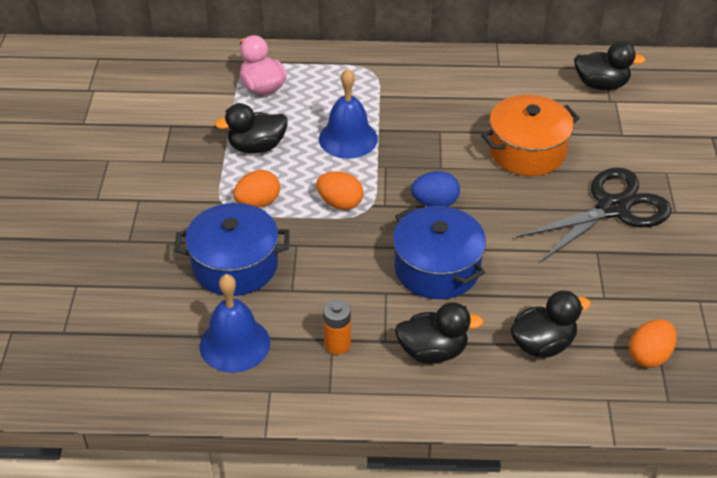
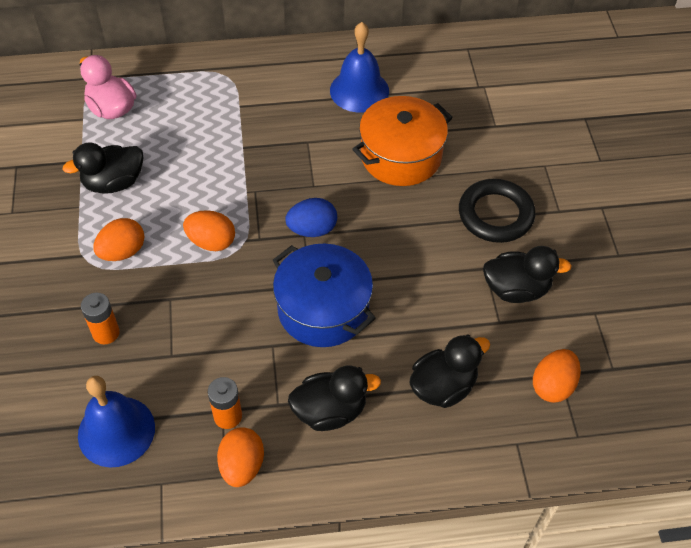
camera: 10 degrees left, 10 degrees up
(235, 265) = (106, 333): blue pot -> orange battery
(345, 385) = (242, 465): none -> orange egg
(348, 138) = (211, 162): blue bell -> blue bell (359, 90)
(601, 85) = (467, 68): black duck -> black duck (516, 289)
(612, 208) = (495, 215): black scissors -> black ring

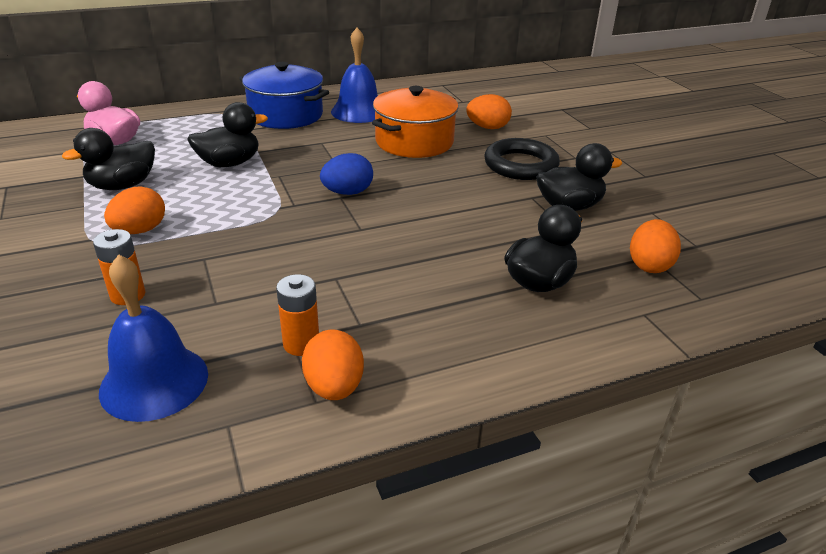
camera: 15 degrees left, 20 degrees down
(211, 242) = (242, 212): orange egg -> orange egg (487, 127)
(323, 309) = (382, 244): blue pot -> blue pot (286, 115)
(330, 411) = (424, 320): black duck -> black duck (229, 163)

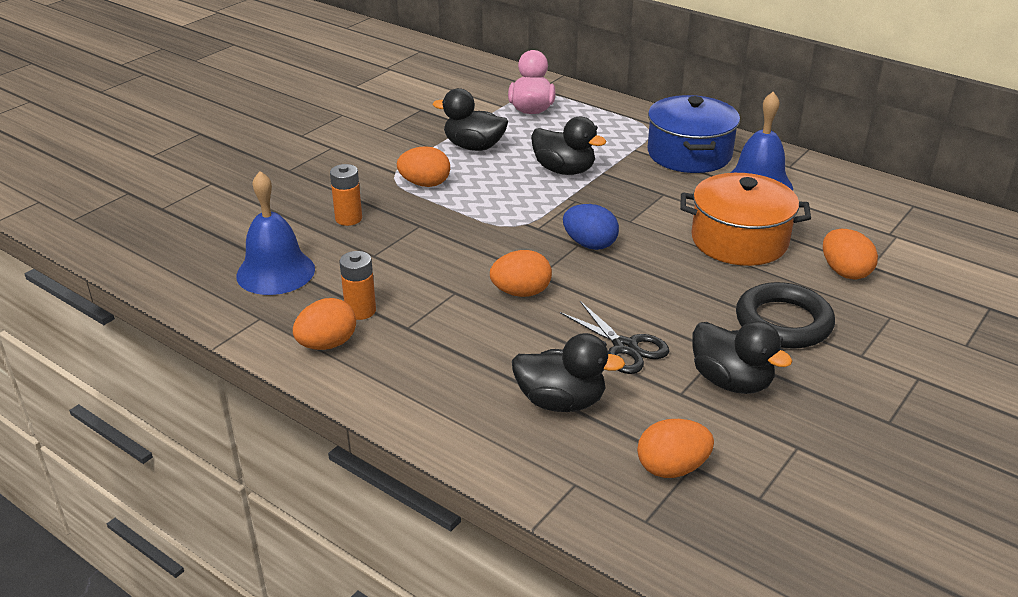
camera: 60 degrees right, 0 degrees up
(376, 246) = (521, 292): none -> orange egg
(495, 229) = (625, 347): none -> black scissors

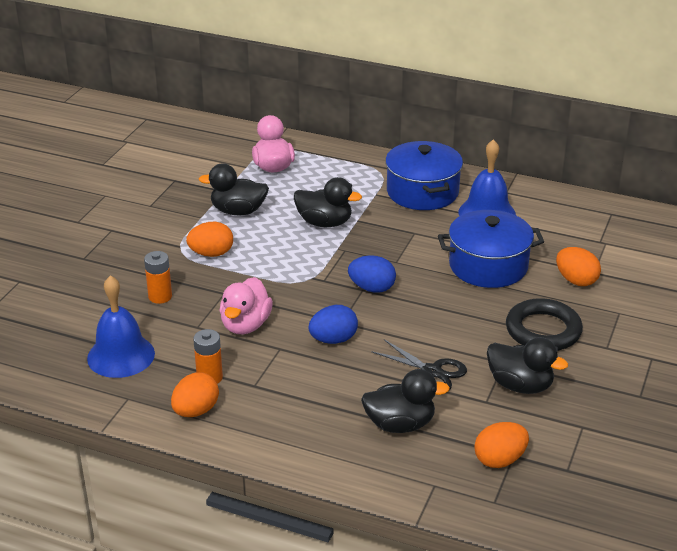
camera: 15 degrees left, 0 degrees up
(427, 261) = (245, 325): none -> pink duck
(521, 292) = (333, 339): orange egg -> blue egg
(739, 240) = (488, 266): orange pot -> blue pot

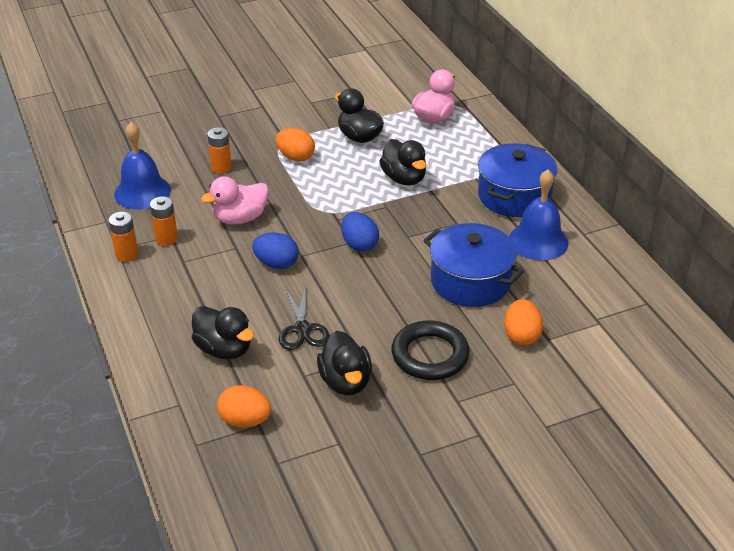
camera: 45 degrees right, 5 degrees up
(196, 411) = (127, 254): orange egg -> orange battery

